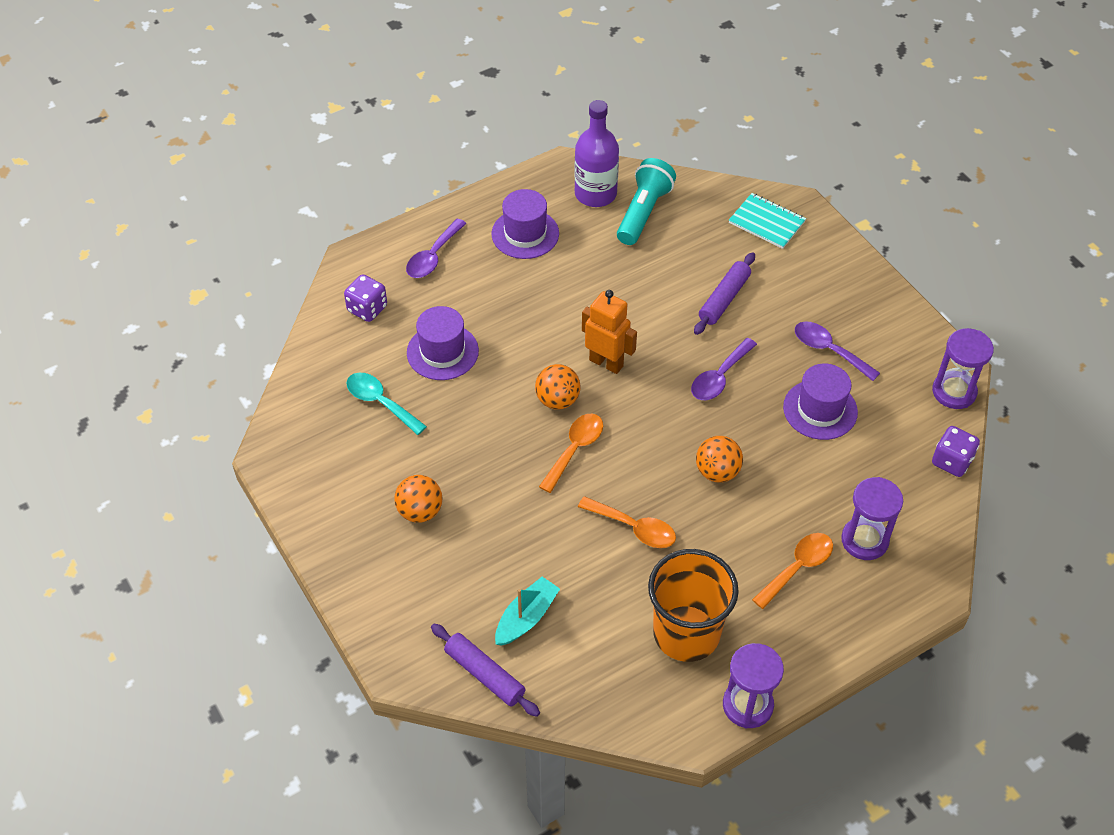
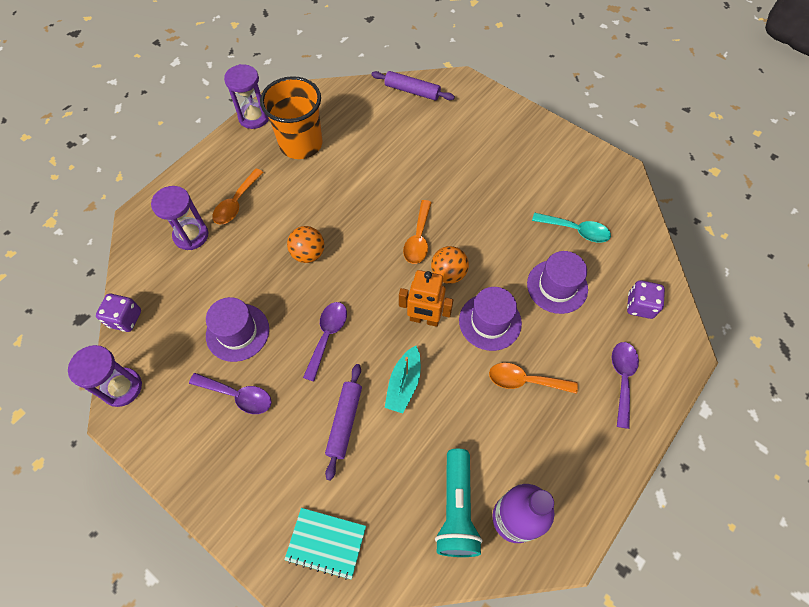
camera: 160 degrees right, 10 degrees up
(420, 511) = (501, 165): orange ball -> none
(525, 234) = (557, 436): purple hat -> purple hat (490, 321)
(526, 617) = (402, 125): turquoise boat -> turquoise boat (404, 384)
(633, 528) = (355, 196): orange spoon -> orange spoon (525, 380)

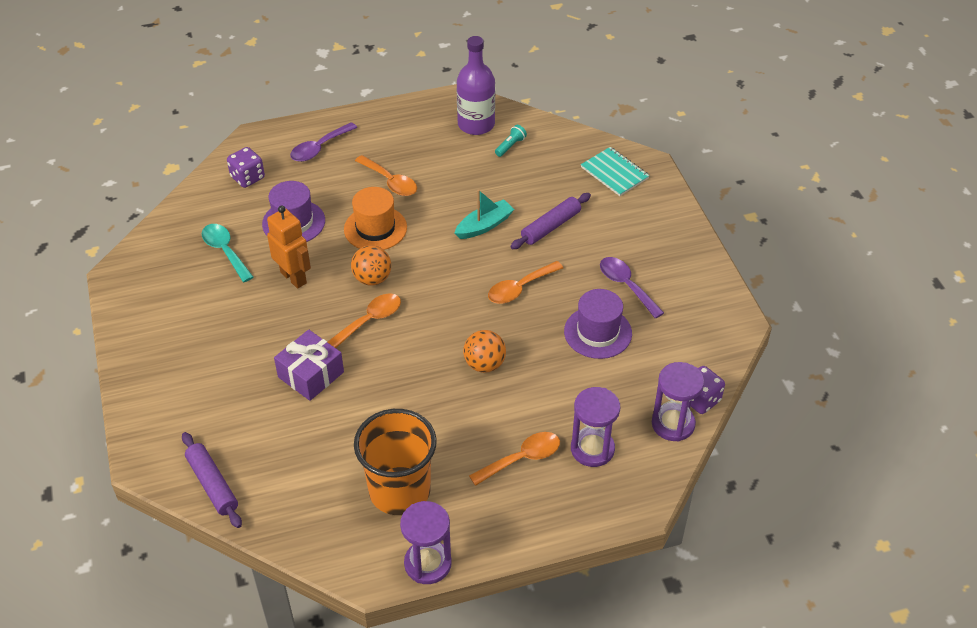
camera: 145 degrees left, 15 degrees down
(122, 388) = (726, 342): purple hourglass -> purple hourglass (673, 424)
(327, 336) = (520, 288): purple spoon -> orange spoon
(420, 179) = (311, 374): none -> purple gift
(424, 319) = (427, 257): orange robot -> orange robot (294, 277)
(456, 509) = (510, 146): turquoise flashlight -> turquoise flashlight, size x0.47
(490, 321) = (375, 228): purple hat -> orange hat

